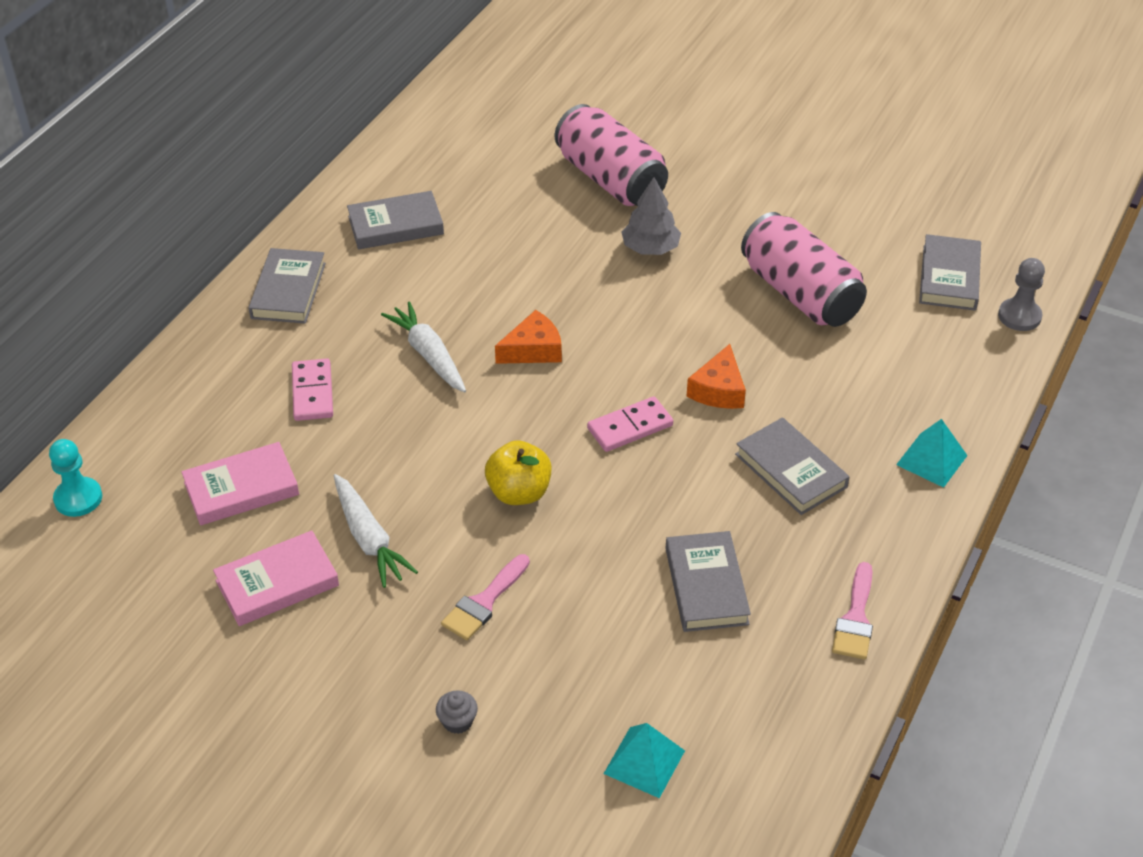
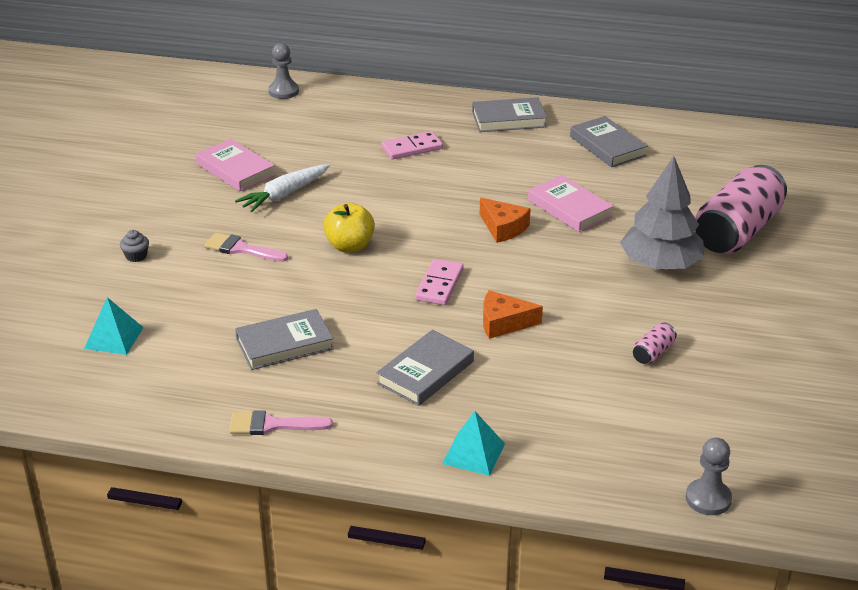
camera: 75 degrees right, 10 degrees down
(78, 498) = (283, 91): turquoise pawn -> grey pawn
(241, 488) = (312, 141): pink book -> pink book (569, 208)
(428, 355) = (473, 185): white carrot -> none
(630, 427) = (439, 285): pink domino -> pink domino turned 60 degrees clockwise
(650, 248) = (660, 264): grey tree -> grey tree, size x1.55
(800, 294) = (653, 353): pink can -> pink can, size x0.40
(949, 277) = (737, 445): grey book -> none

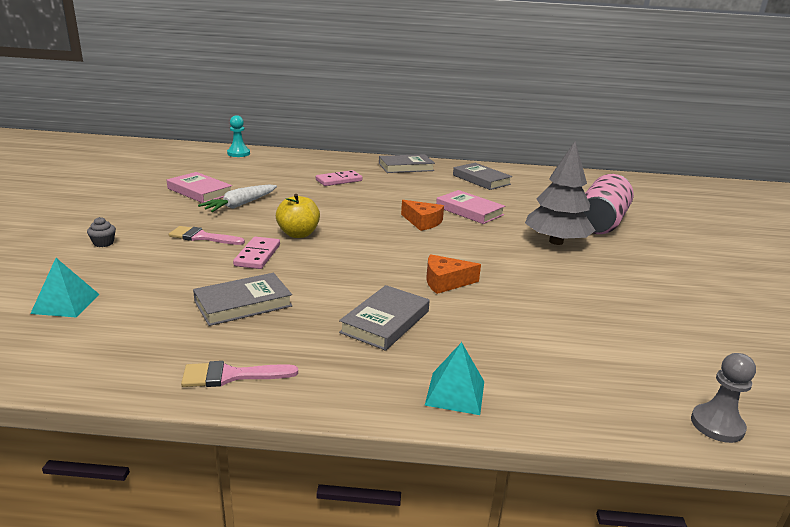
camera: 10 degrees left, 10 degrees down
(283, 91) = (238, 153): grey pawn -> turquoise pawn
(439, 285) = (381, 257): pink domino -> pink domino (257, 255)
(653, 353) = (585, 300): pink can -> none

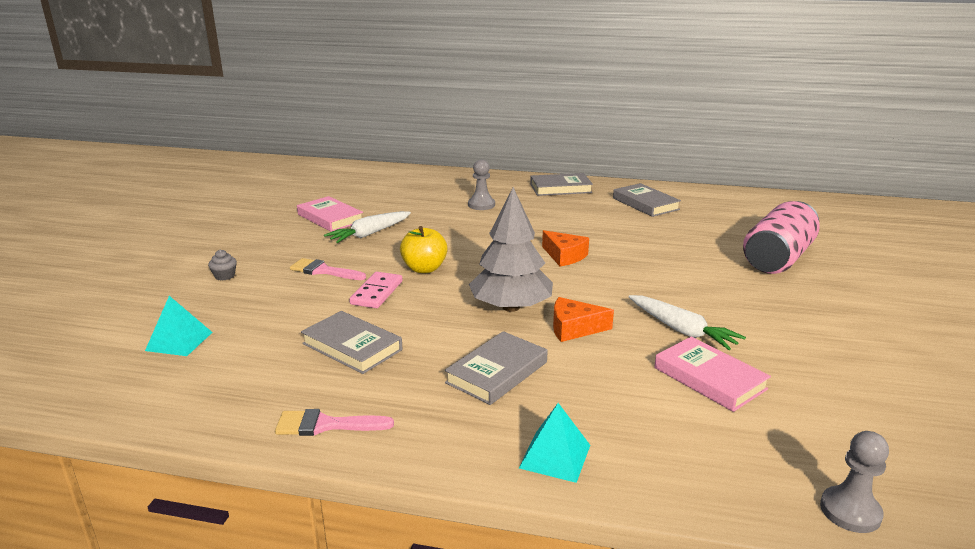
camera: 10 degrees right, 0 degrees up
(238, 153) = (378, 173): turquoise pawn -> none
(243, 303) = (352, 347): grey book -> grey book turned 60 degrees clockwise
(339, 180) = (481, 205): pink domino -> grey pawn
(469, 211) = (622, 243): pink book -> pink book (709, 378)
(538, 281) = (681, 330): none -> white carrot
(556, 241) = (715, 282): grey tree -> grey tree (511, 307)

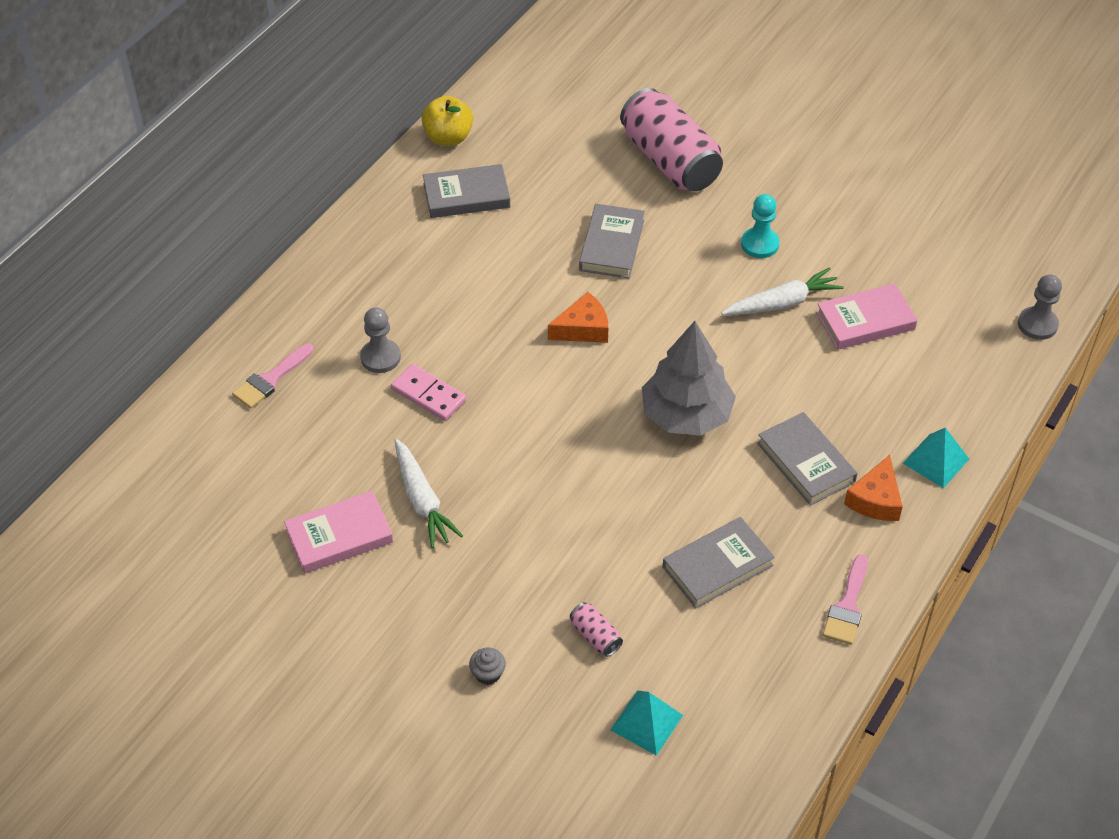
camera: 70 degrees left, 25 degrees up
(265, 307) = (595, 636): none -> pink can
(323, 271) = (519, 567): pink brush -> pink brush (270, 380)
(377, 293) = (603, 524): pink domino -> pink domino (428, 394)
(424, 269) = (558, 466): yellow apple -> yellow apple (448, 138)
(560, 188) = (364, 255): grey book -> grey book (612, 245)
(574, 328) = (748, 379): orange cheese -> orange cheese (875, 500)
(738, 309) = (759, 244): none -> turquoise pawn

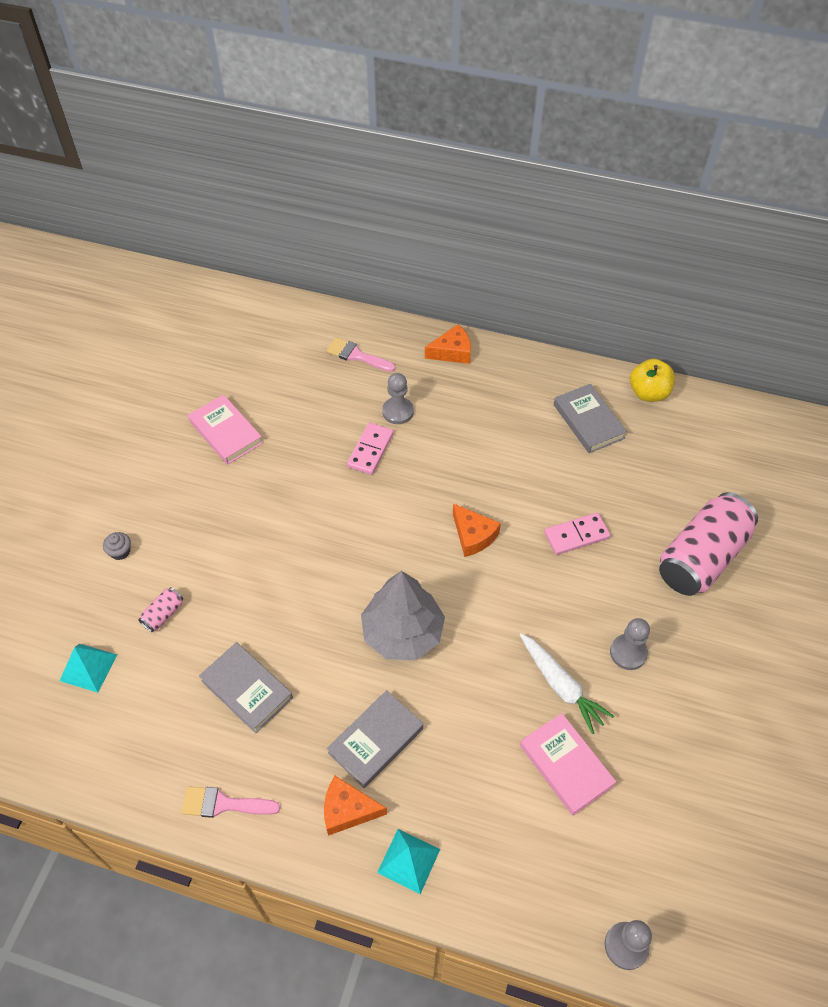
camera: 75 degrees right, 5 degrees up
(309, 286) = (452, 352): none -> orange cheese
(422, 500) = (269, 472): white carrot -> none
(612, 245) = (576, 535): grey book -> pink domino
(759, 244) = (628, 653): turquoise pawn -> grey pawn

